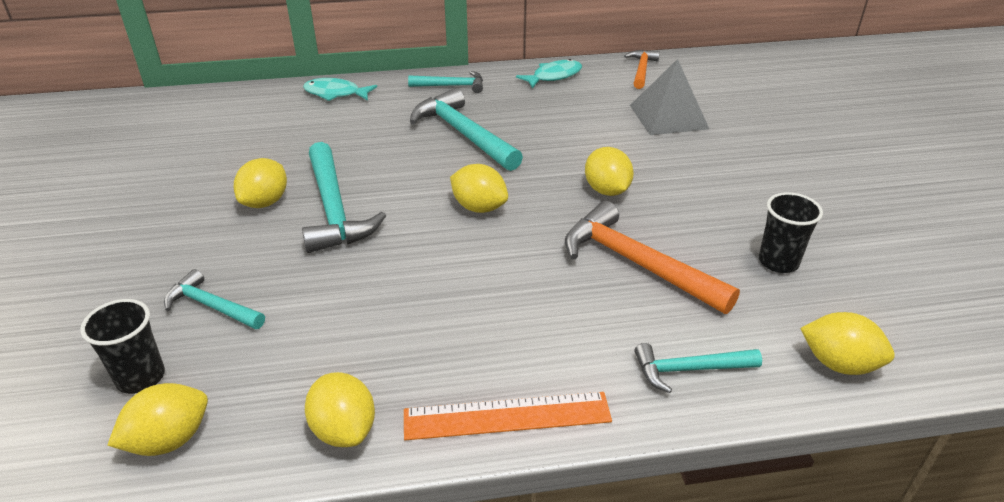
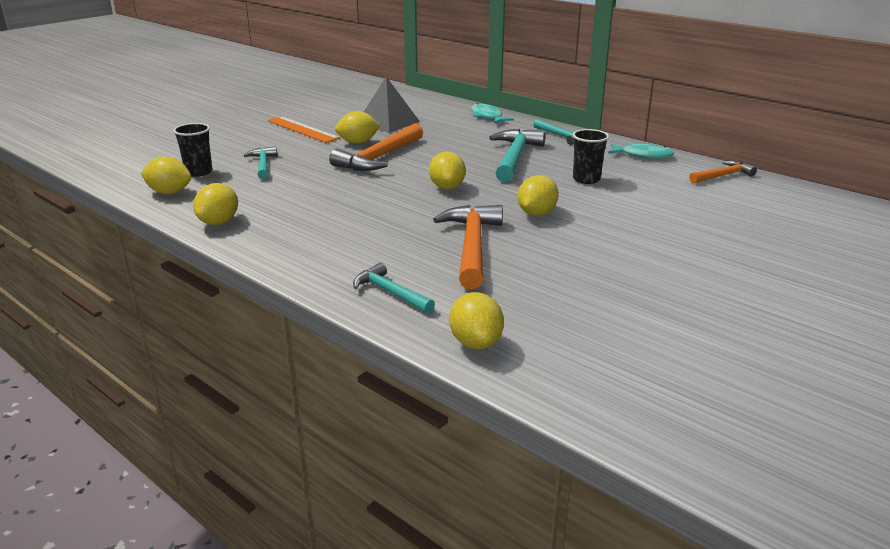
camera: 50 degrees right, 10 degrees down
(334, 209) = (379, 157): turquoise hammer -> orange hammer
(507, 415) = (278, 255): orange ruler -> orange ruler (302, 129)
(668, 116) = (676, 203): grey pyramid -> grey pyramid (388, 122)
(778, 262) = (561, 291): black cup -> black cup (586, 179)

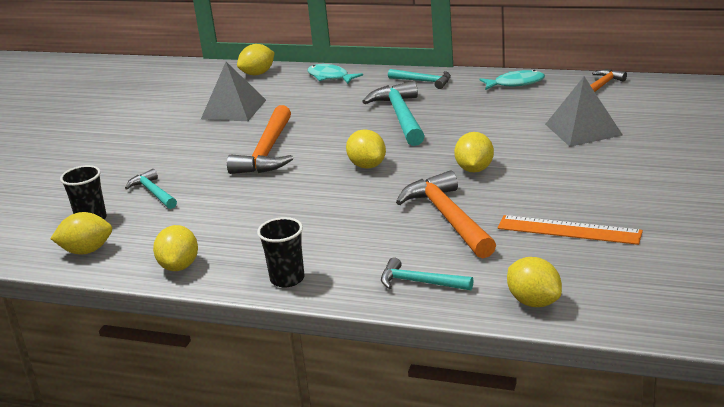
camera: 20 degrees left, 0 degrees up
(302, 129) = (149, 141): orange ruler -> orange ruler (569, 230)
(358, 142) = (227, 141): yellow lemon -> yellow lemon (258, 74)
(586, 179) = (487, 122): black cup -> black cup (287, 279)
(672, 206) = (583, 129): none -> grey pyramid

